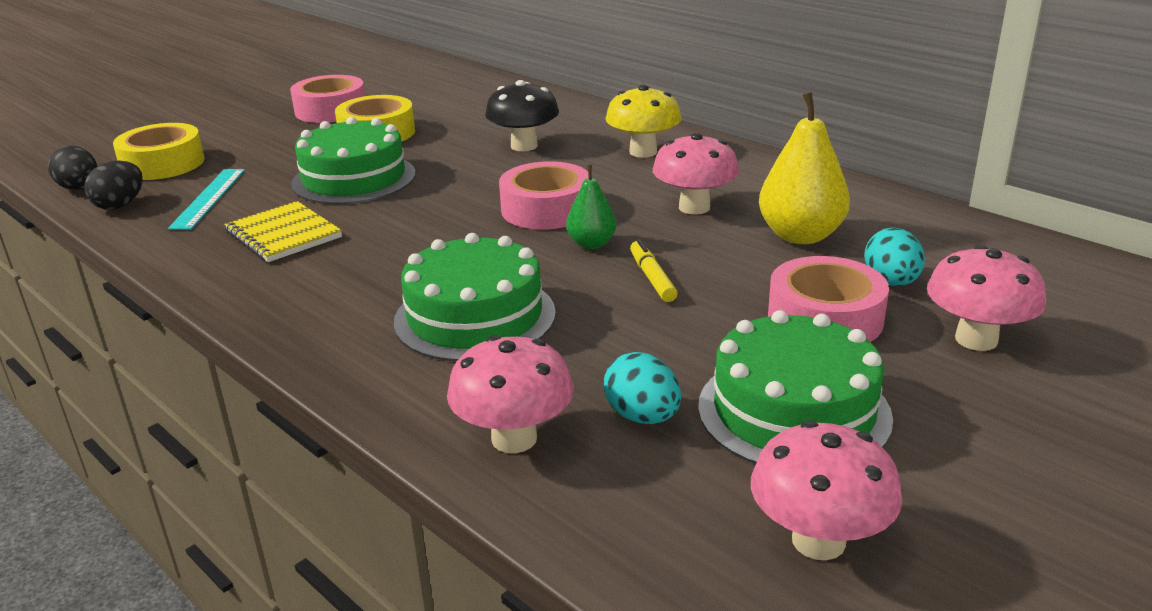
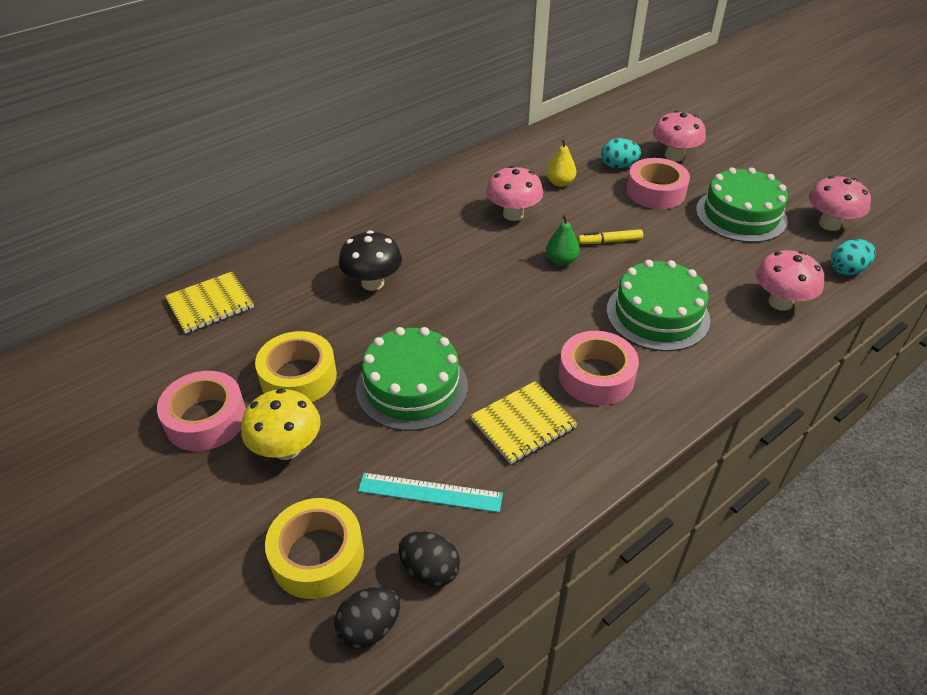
camera: 85 degrees left, 15 degrees up
(482, 91) = (210, 304): none -> yellow notebook
(546, 209) = (502, 277): pink tape -> pink tape (596, 376)
(642, 417) = (753, 259): turquoise egg -> turquoise egg (847, 270)
(643, 152) = (409, 225): yellow mushroom -> yellow mushroom (287, 448)
(800, 236) = (560, 183): yellow pear -> yellow pear, size x0.57

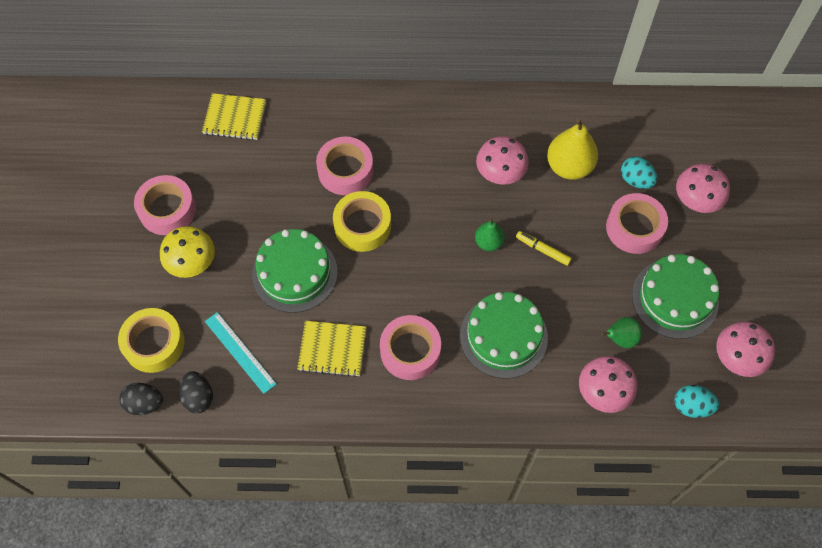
camera: 40 degrees right, 20 degrees up
(298, 377) = (239, 216): yellow tape -> yellow tape (362, 226)
(372, 283) = (345, 171): black mushroom -> pink tape
(560, 183) = (569, 166): yellow pear -> yellow pear, size x1.75
(742, 261) = (620, 339): none -> green pear

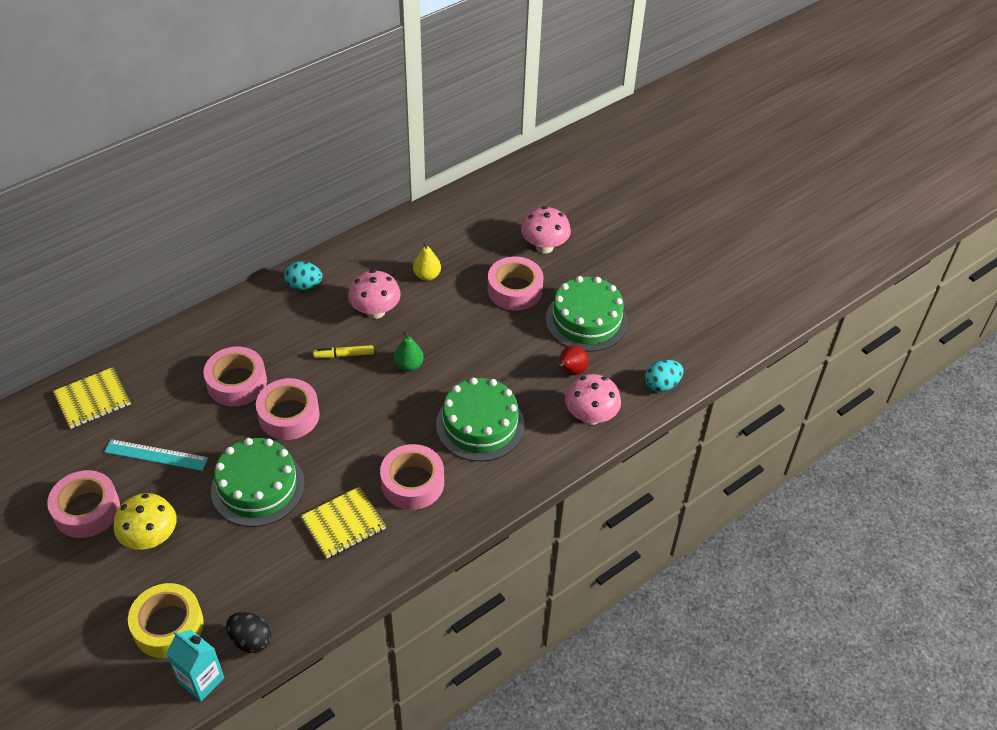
camera: 40 degrees left, 15 degrees down
(144, 403) = (201, 680): black egg -> turquoise carton
(240, 352) = (259, 579): turquoise ruler -> turquoise ruler (156, 455)
(362, 226) = (289, 415): yellow tape -> pink tape
(543, 250) = (457, 345): yellow marker -> yellow marker (344, 355)
(569, 166) = (427, 275): yellow pear -> yellow pear, size x0.57
(620, 339) = (571, 371): green pear -> red pear
(635, 180) = (487, 257): turquoise egg -> turquoise egg (304, 285)
(736, 358) = (664, 333): pink mushroom -> none

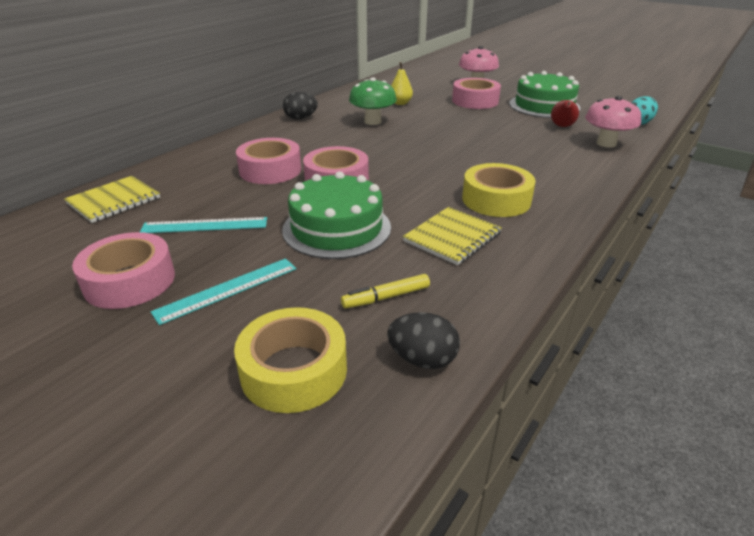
camera: 15 degrees left, 15 degrees down
(151, 538) = (227, 289): yellow mushroom -> turquoise ruler
(201, 680) = (381, 424): turquoise carton -> none
(304, 285) = (300, 118): turquoise egg -> black egg
(344, 355) = (363, 143): yellow marker -> yellow marker (386, 297)
(375, 311) = (372, 122): pink mushroom -> green mushroom
(409, 365) = (426, 141): green pear -> none
(412, 483) = (496, 200): pink tape -> yellow tape
(480, 425) = (521, 160): green cake -> none

